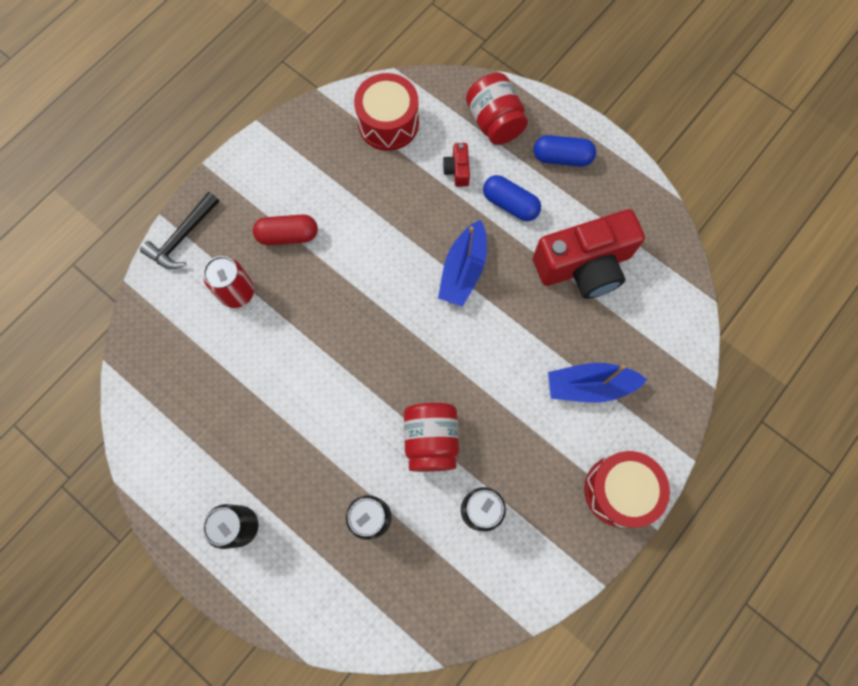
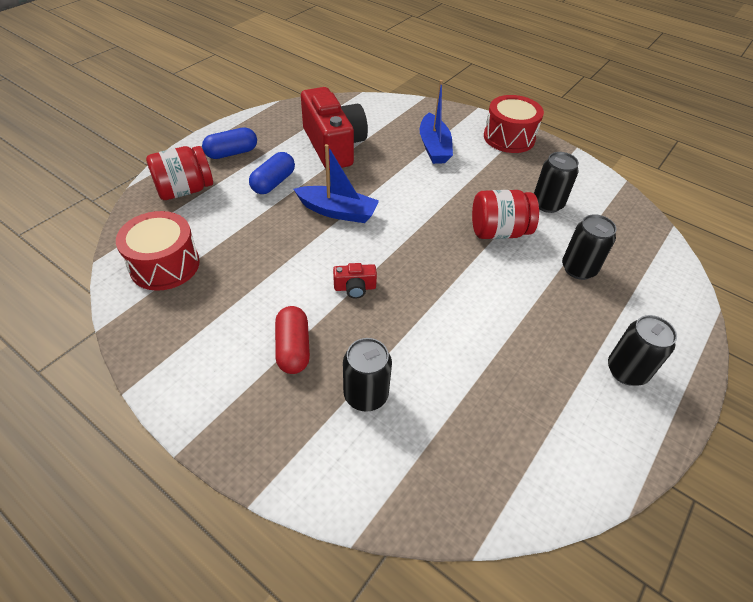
camera: 95 degrees left, 25 degrees down
(182, 237) = (288, 468): black hammer -> none
(237, 292) = (366, 395): red can -> black can
(457, 170) = (232, 214): red camera -> red camera (355, 288)
(562, 157) = (232, 153): blue capsule -> blue capsule turned 60 degrees clockwise

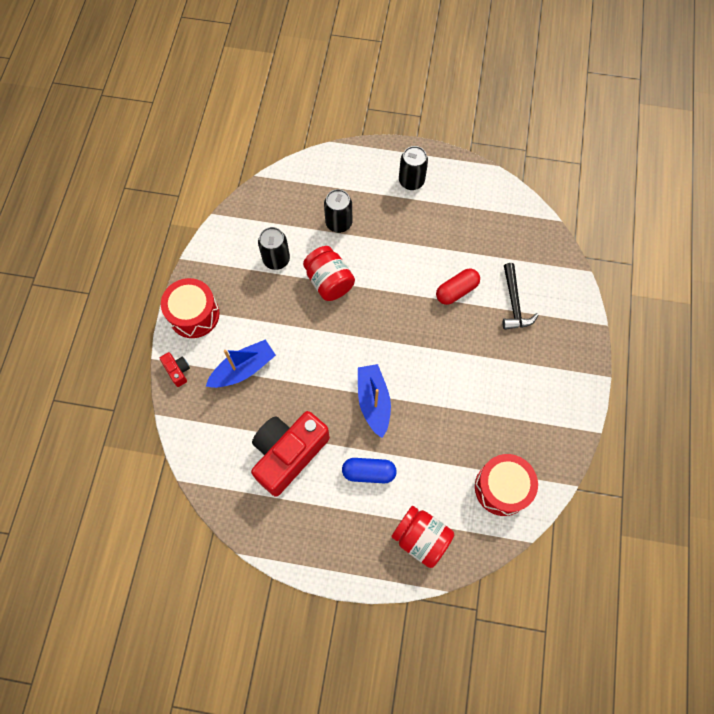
camera: 115 degrees left, 20 degrees up
(232, 153) = (350, 537): blue capsule -> none
(293, 348) = (510, 359): red capsule -> red capsule (456, 291)
(355, 288) = (441, 349): red camera -> red camera (177, 371)
(366, 395) = (514, 303): black can -> black hammer

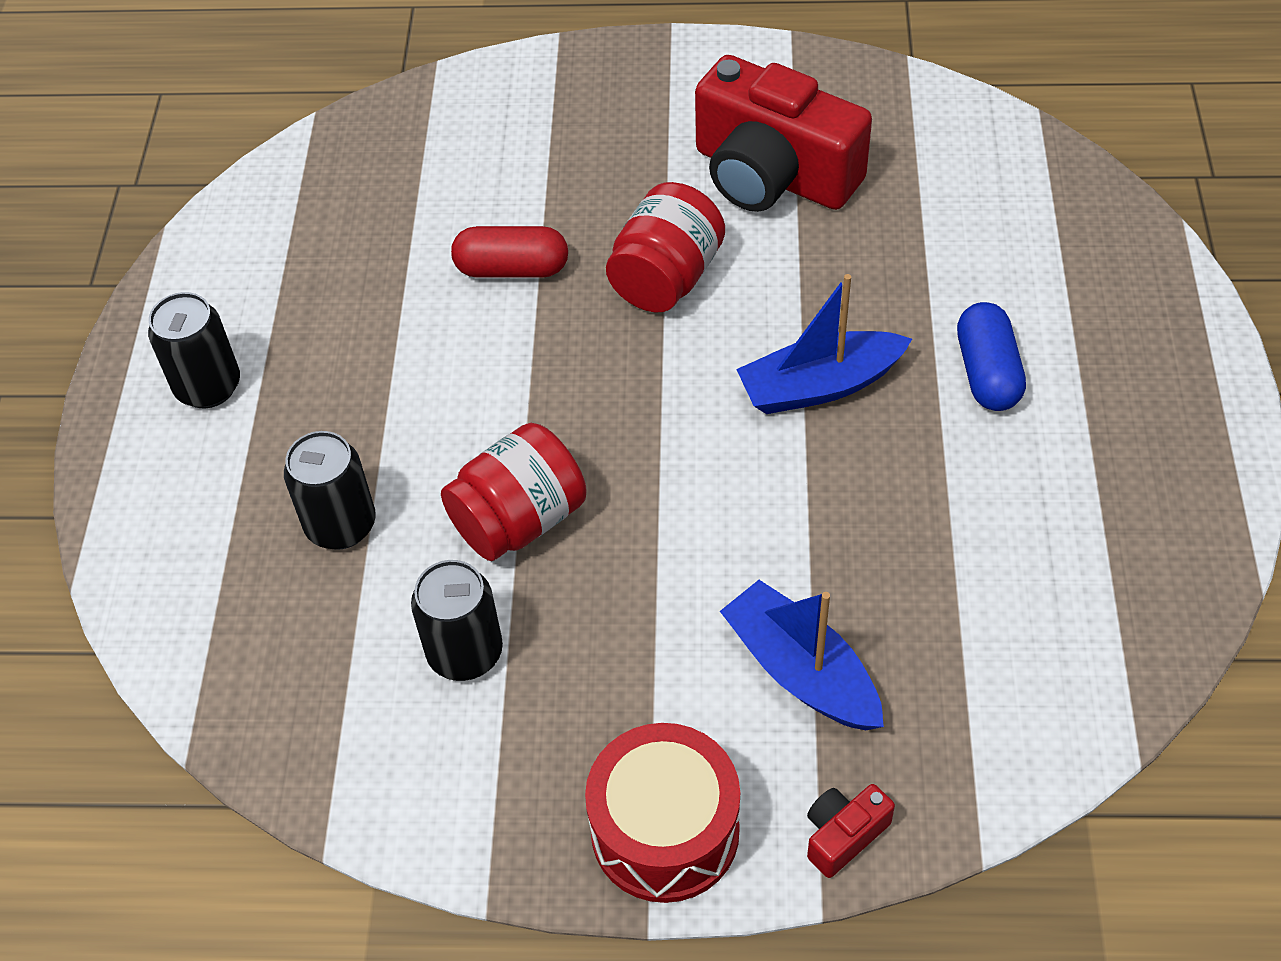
camera: 95 degrees left, 15 degrees down
(288, 454) = (994, 531): red camera -> red camera (773, 174)
(421, 538) = (1095, 269): red jar -> red jar (666, 277)
(456, 291) = (512, 269): red capsule -> red capsule turned 45 degrees counterclockwise
(502, 488) = (947, 157): red drum -> none
(514, 303) = (530, 171): black hammer -> none

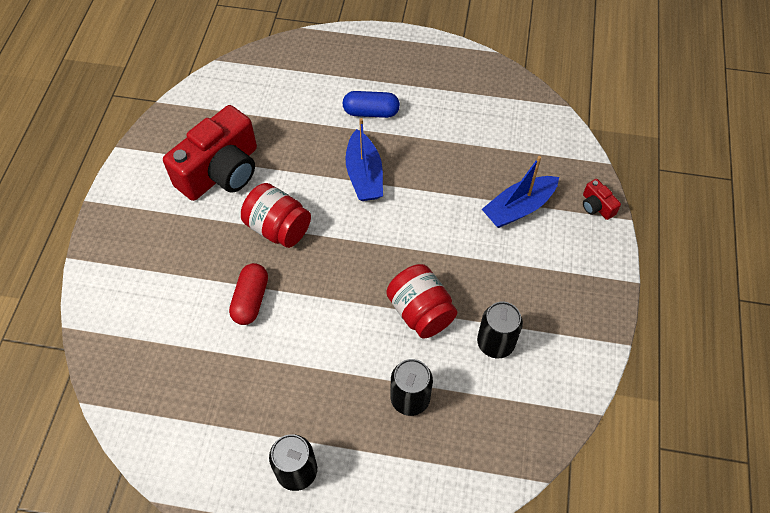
camera: 85 degrees left, 5 degrees up
(665, 831) = (592, 270): red drum -> none

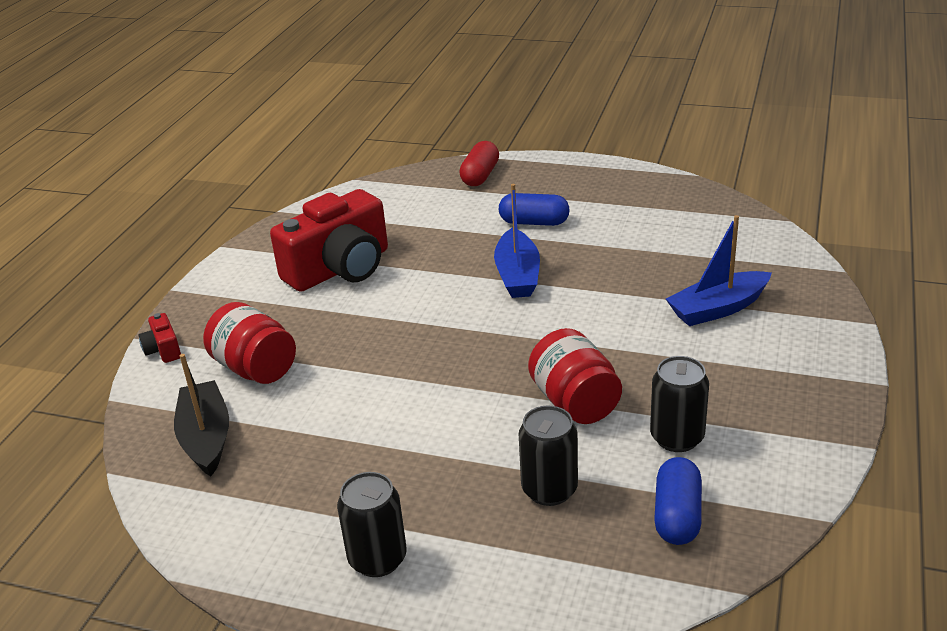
camera: 10 degrees right, 25 degrees down
(149, 363) = (206, 438): none -> black boat
(251, 300) = (351, 383): red capsule -> red capsule (480, 176)
(278, 228) = (400, 319): red jar -> red jar (255, 368)
(499, 417) = (677, 516): none -> blue capsule
(596, 206) = (825, 309): red camera -> red camera (163, 349)

